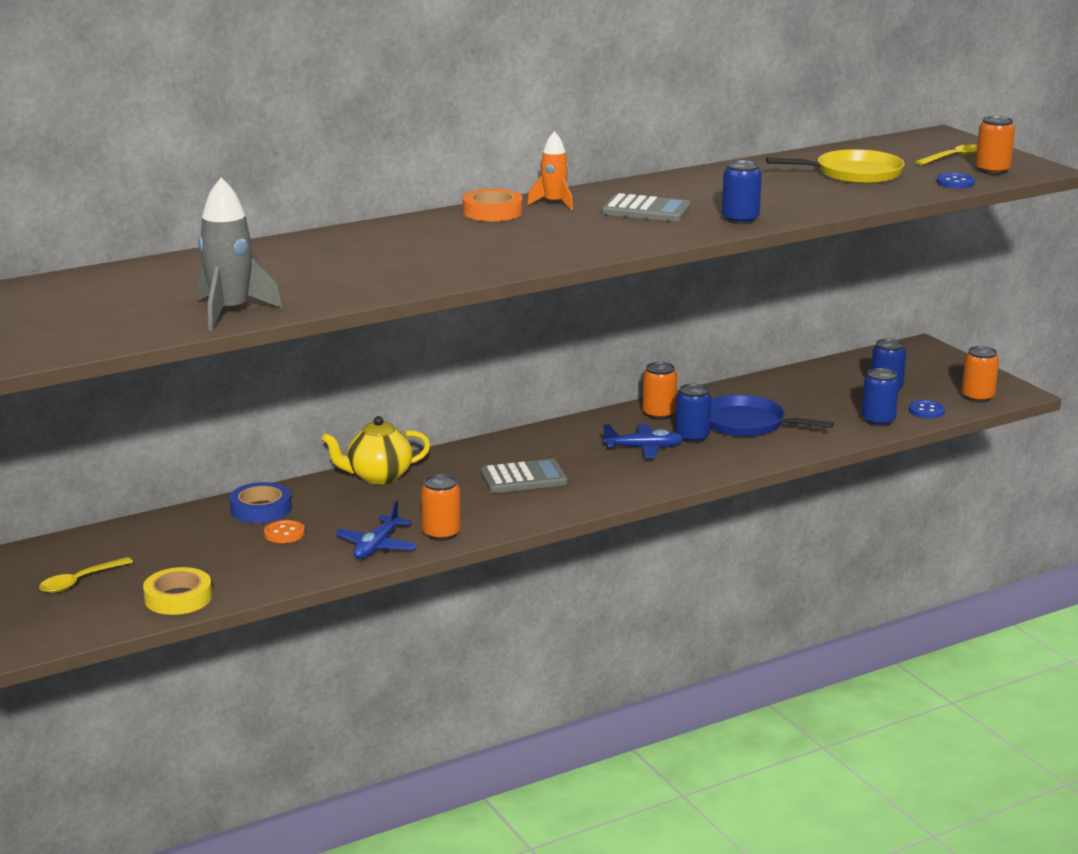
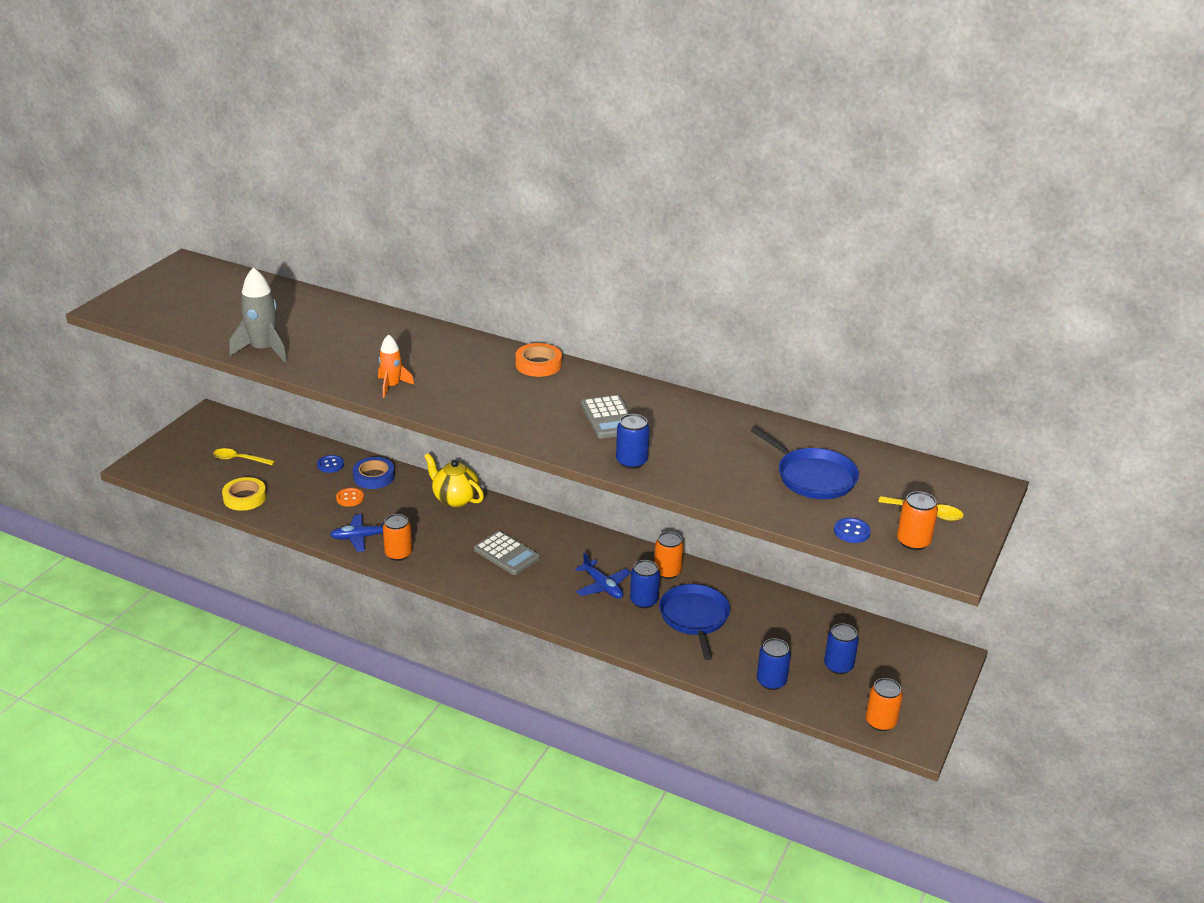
camera: 55 degrees right, 10 degrees up
(554, 203) = (583, 379): orange rocket -> orange rocket (392, 386)
(854, 174) = (813, 477): yellow pan -> blue pan
(926, 411) = (819, 701): blue button -> blue button (330, 465)

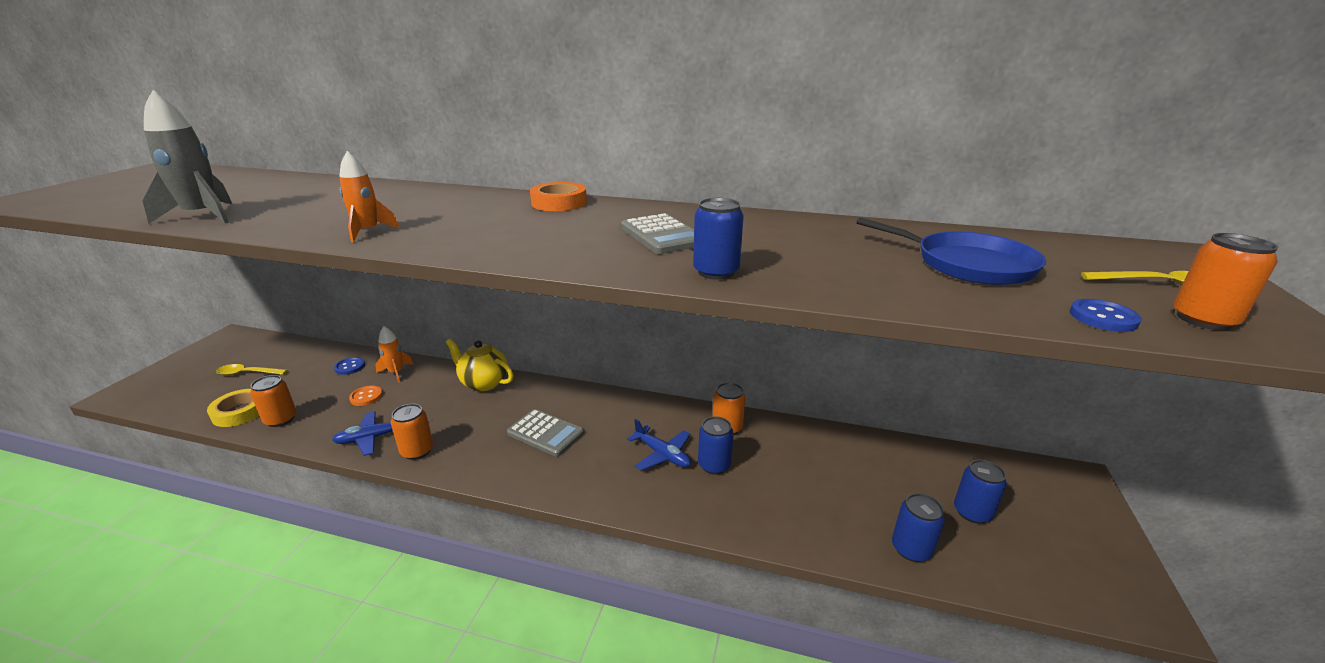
camera: 10 degrees left, 5 degrees down
(374, 477) = (396, 372): blue tape -> orange rocket
(694, 618) = (779, 477): blue pan -> none
(880, 722) = (1079, 586): orange can -> orange can (281, 419)

